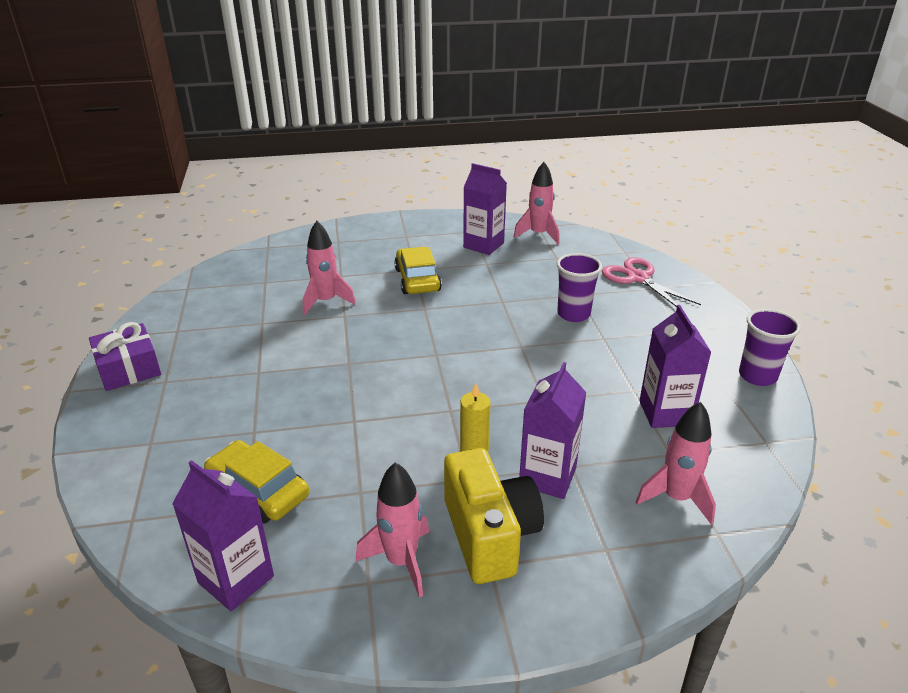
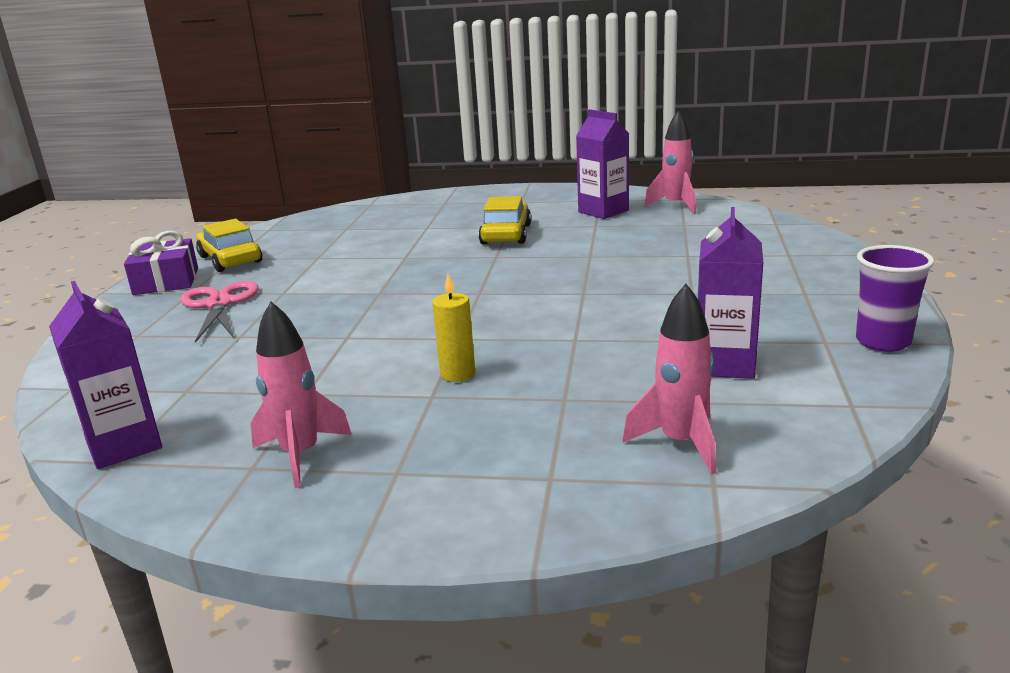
camera: 20 degrees right, 10 degrees down
(258, 491) = (205, 380): yellow car -> yellow car (230, 259)
(326, 301) = (395, 246): pink rocket -> none
(489, 535) = (418, 446): yellow camera -> none
(547, 477) = (527, 405): purple carton -> none
(573, 314) = (669, 271): purple cup -> none
(638, 278) = (777, 245): pink scissors -> pink scissors (220, 304)

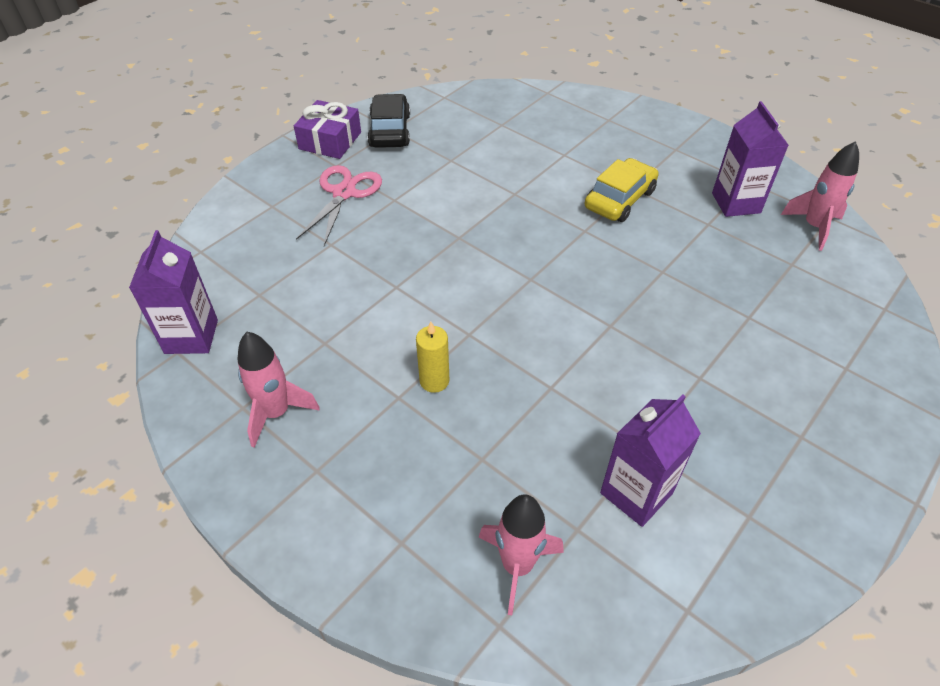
camera: 30 degrees right, 25 degrees up
(230, 259) = (390, 131): yellow car -> black car
(883, 342) = (800, 549): purple cup -> none

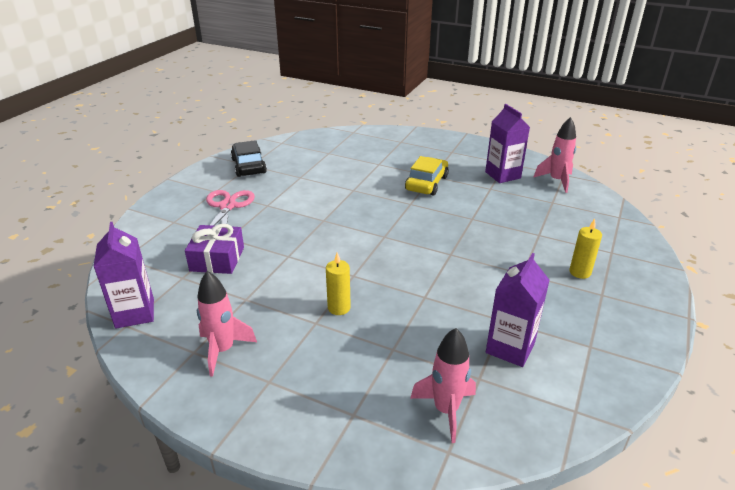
camera: 15 degrees left, 15 degrees down
(330, 141) = (205, 177): purple gift -> purple gift (217, 259)
(784, 393) = (580, 272): none -> yellow candle

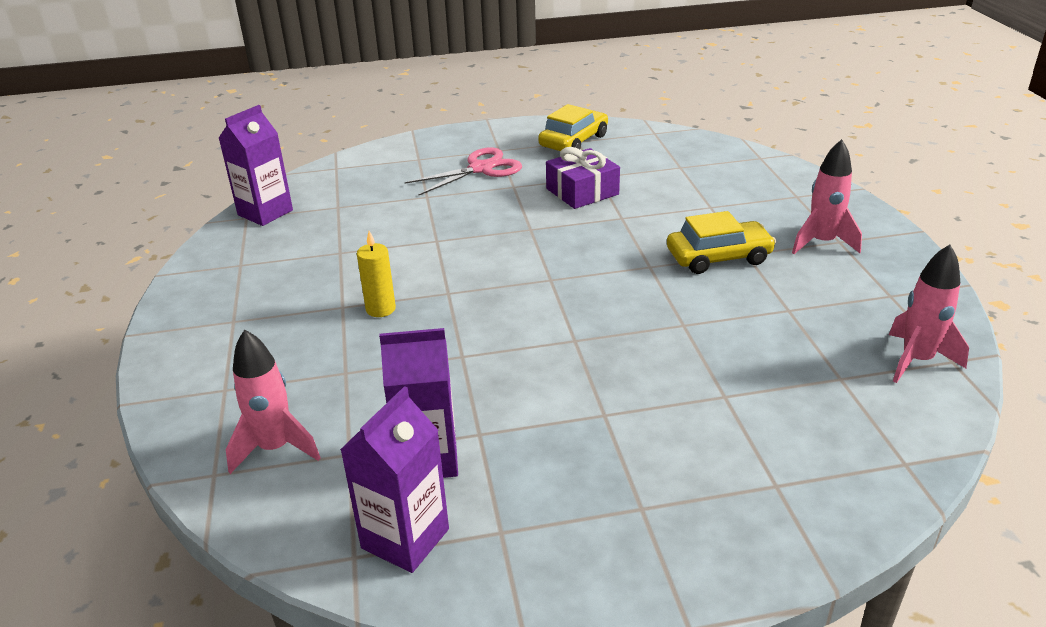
camera: 55 degrees right, 0 degrees up
(217, 259) = (385, 208): purple gift -> purple gift (582, 191)
(223, 350) = (255, 277): pink rocket -> pink rocket (822, 243)
(249, 166) = (573, 141): black car -> yellow car
(502, 175) = (846, 306): purple carton -> purple carton (405, 538)
(580, 272) = (673, 468): yellow candle -> none

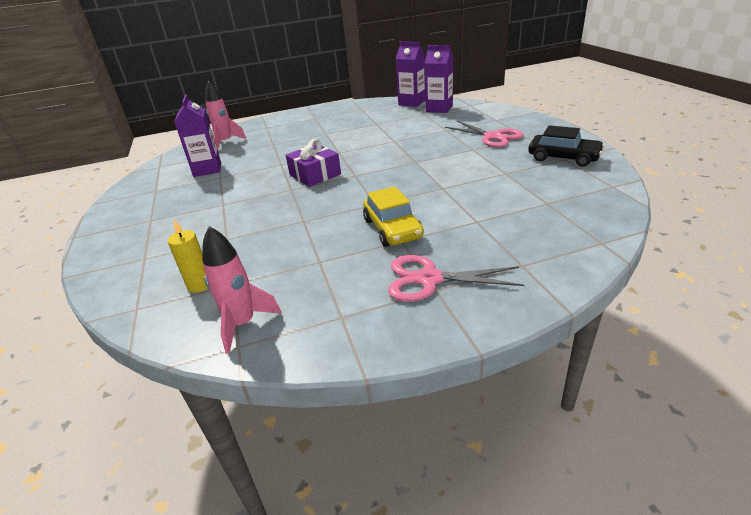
camera: 85 degrees right, 0 degrees up
(380, 309) = (323, 141): yellow candle -> yellow candle (200, 285)
(405, 538) = (163, 173): purple carton -> purple carton (439, 109)
(573, 141) = (563, 158): yellow car -> black car
(582, 191) = (476, 170): purple gift -> purple gift (315, 174)
(822, 243) = (429, 279): pink rocket -> pink scissors

